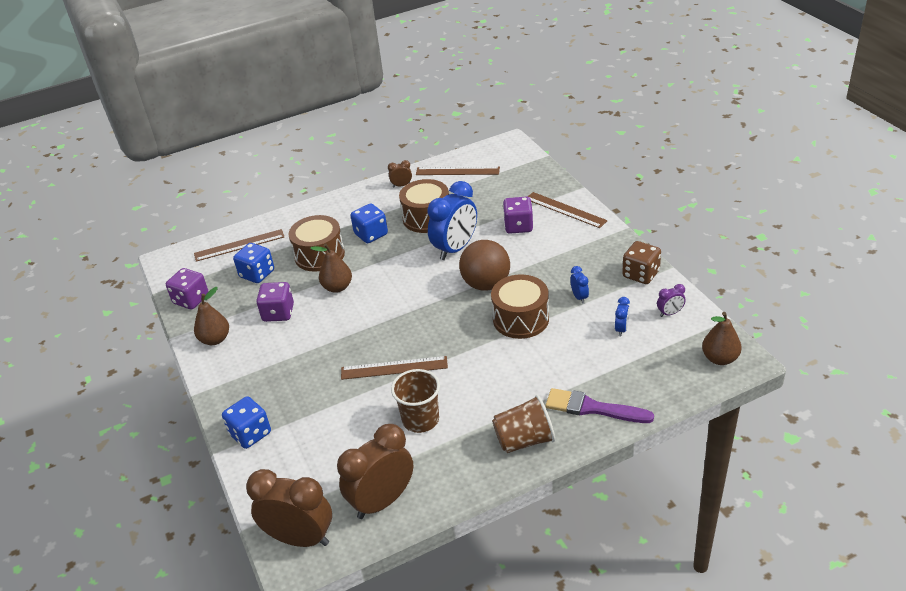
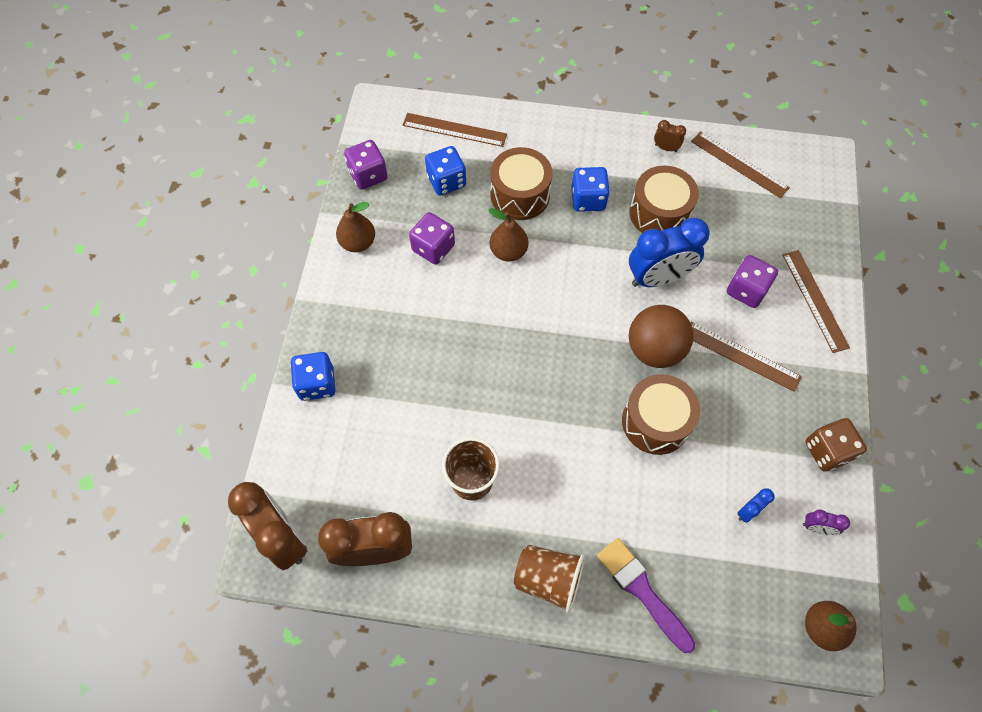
camera: 30 degrees right, 25 degrees up
(394, 368) = (491, 396): brown ruler -> brown ruler (741, 356)
(579, 297) = (737, 435): blue clock -> none

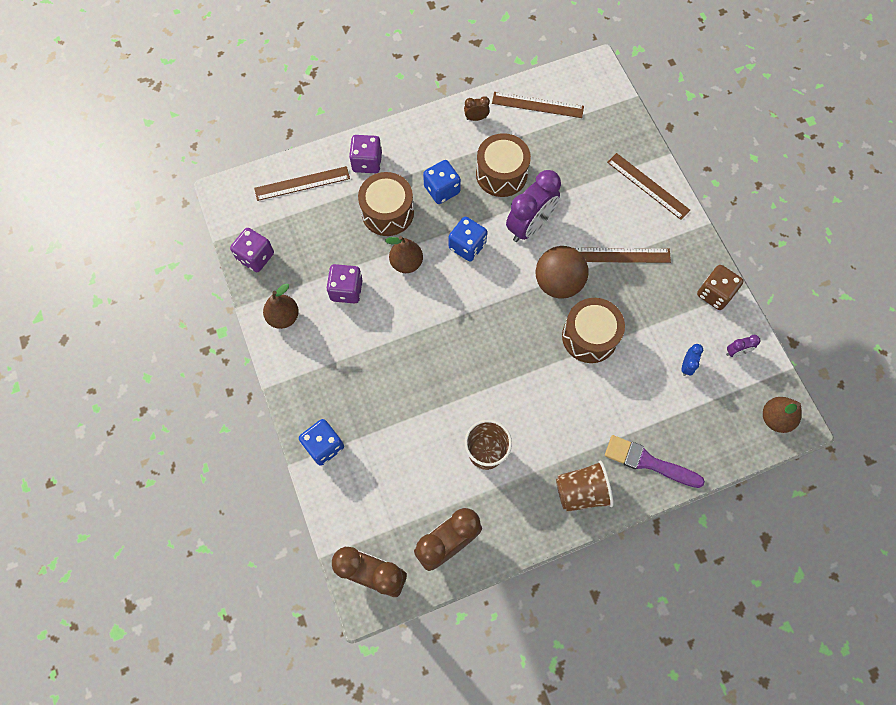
camera: 30 degrees left, 5 degrees up
(446, 181) = (322, 230): blue dice -> blue dice (467, 246)
(658, 278) = (529, 226): blue clock -> purple clock
(746, 290) = (597, 203): purple dice -> purple dice (367, 162)

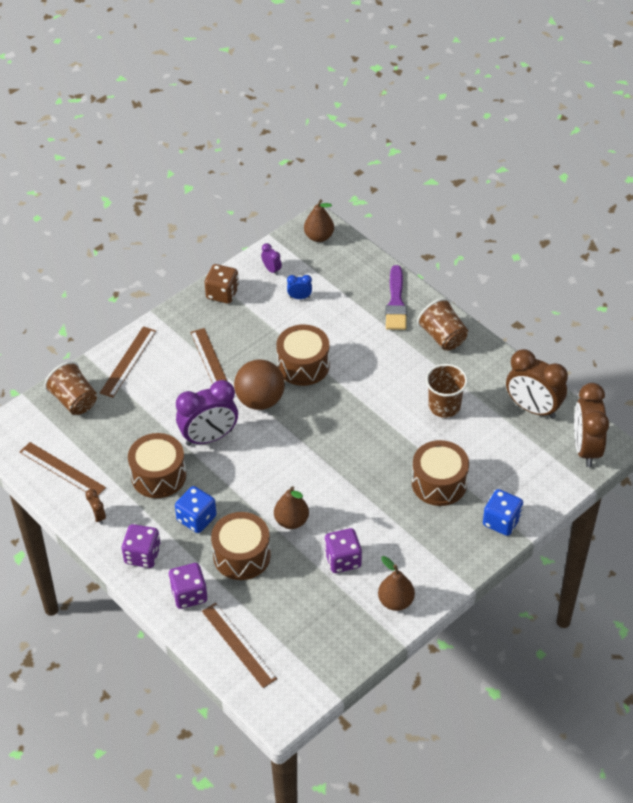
camera: 110 degrees left, 20 degrees down
(256, 257) = (342, 652): purple dice -> purple dice (142, 555)
(393, 407) = (439, 483): none -> brown drum
(467, 246) = (251, 479): blue dice -> none
(529, 226) = (209, 437): purple clock -> purple clock turned 135 degrees clockwise
(537, 105) = (62, 470): brown ruler -> brown ruler turned 45 degrees counterclockwise
(614, 132) = (74, 401): none -> brown cup

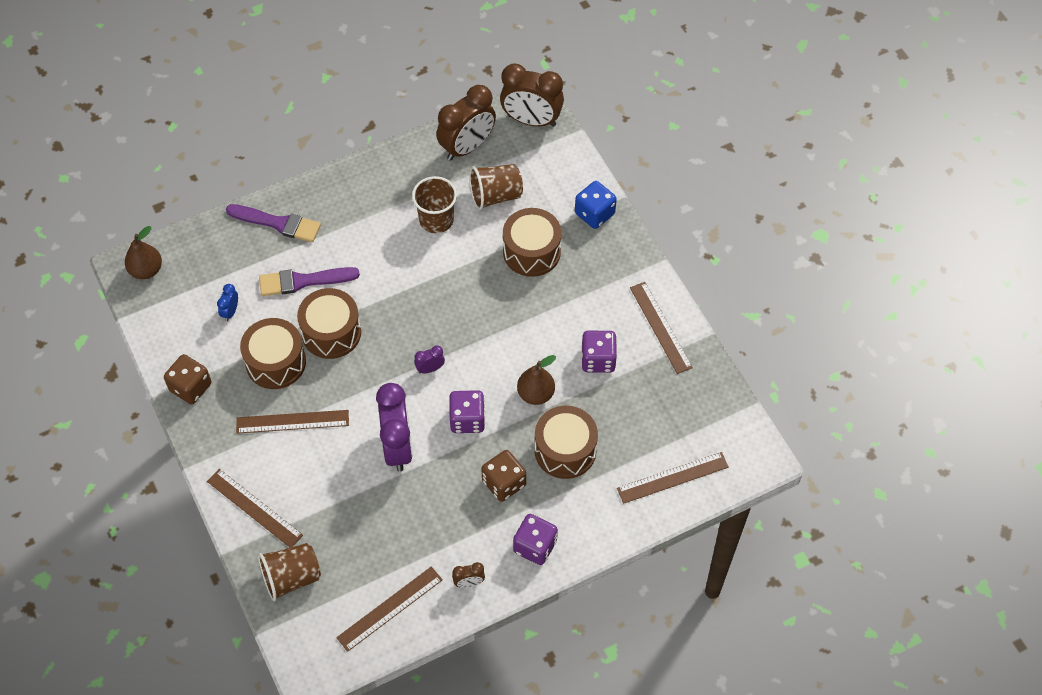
camera: 75 degrees left, 10 degrees up
(158, 475) = (433, 509): brown drum -> brown drum (276, 362)
(189, 594) = (599, 511): purple dice -> purple dice (467, 419)
(196, 518) = (504, 483): blue dice -> brown dice
(260, 400) = (364, 385): brown ball -> none
(271, 270) = (176, 329): purple clock -> purple clock (430, 369)
(346, 334) = (303, 281): none -> purple brush
(395, 601) = (660, 327): brown pear -> brown ruler
(443, 337) = (344, 195): brown cup -> brown cup (495, 196)

